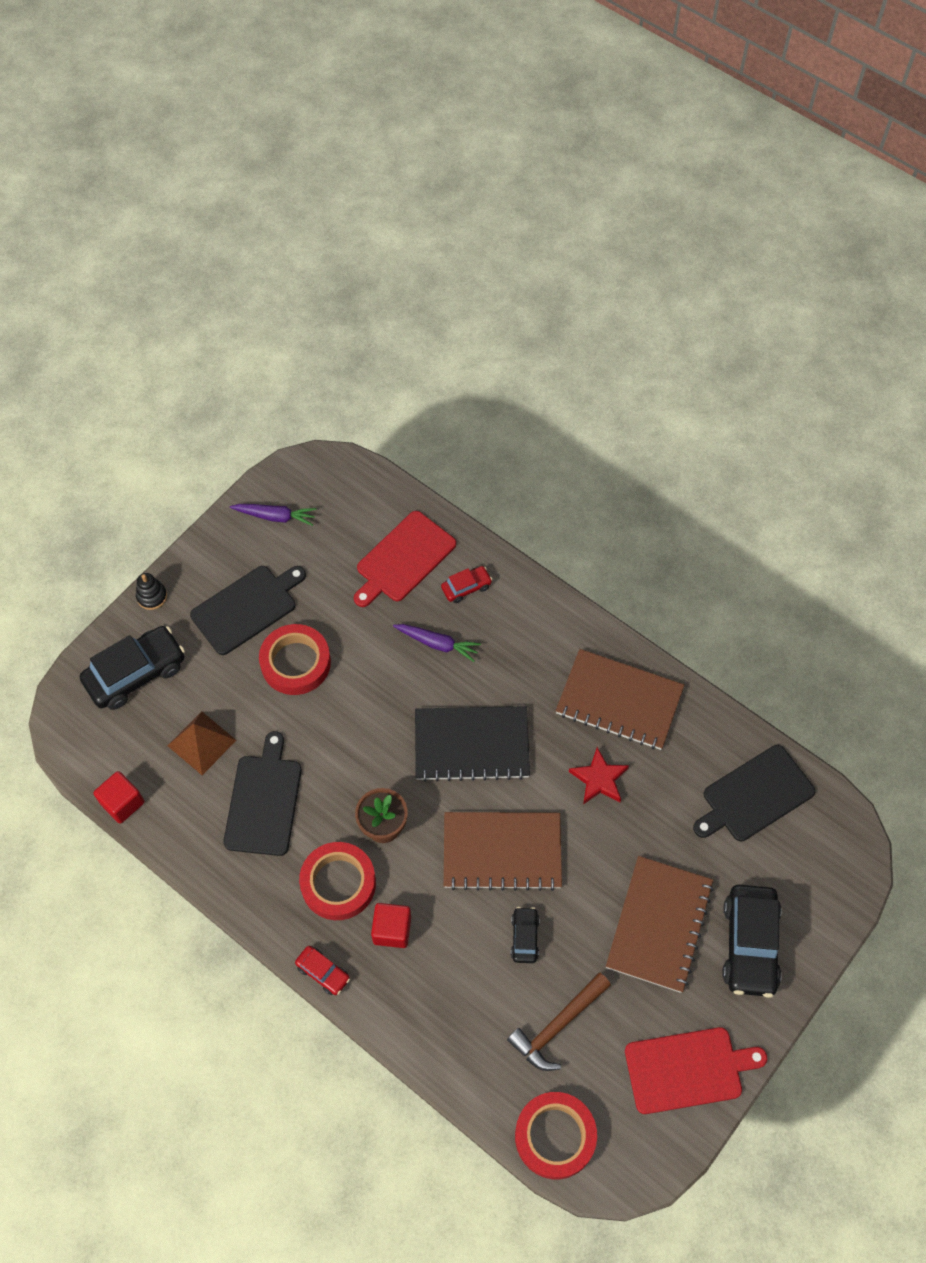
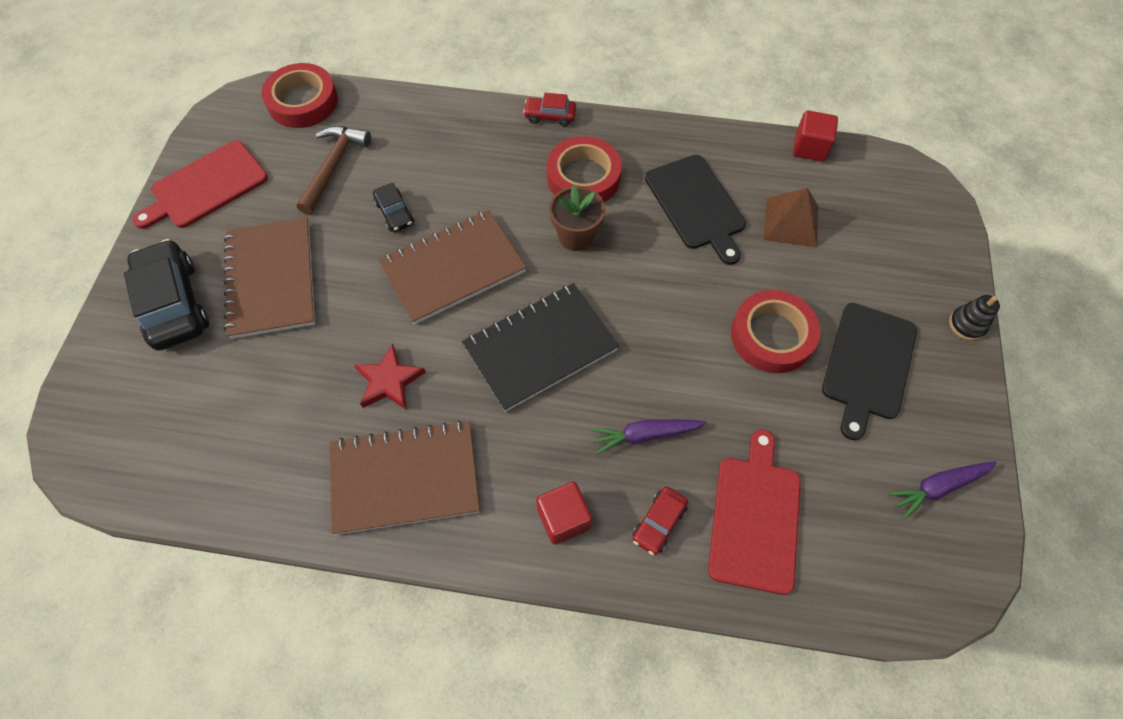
camera: 150 degrees right, 0 degrees up
(136, 673) = (905, 248): black car -> none
(392, 930) = (514, 167): red cube -> red cube (563, 518)
(755, 795) = (207, 450): black cutting board -> none

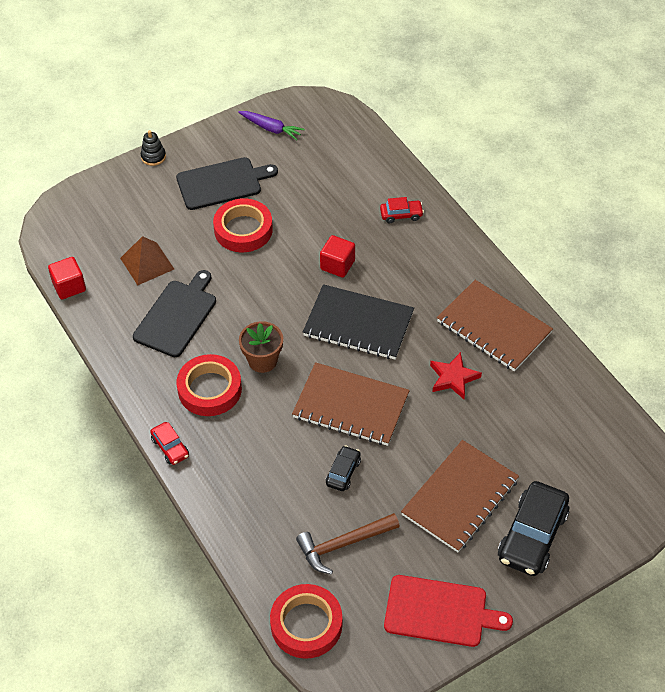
camera: 130 degrees left, 10 degrees down
(563, 518) = (439, 251): red cube -> red cube (337, 265)
(645, 435) = (361, 247): purple carrot -> none
(755, 518) = (359, 183): red cutting board -> none

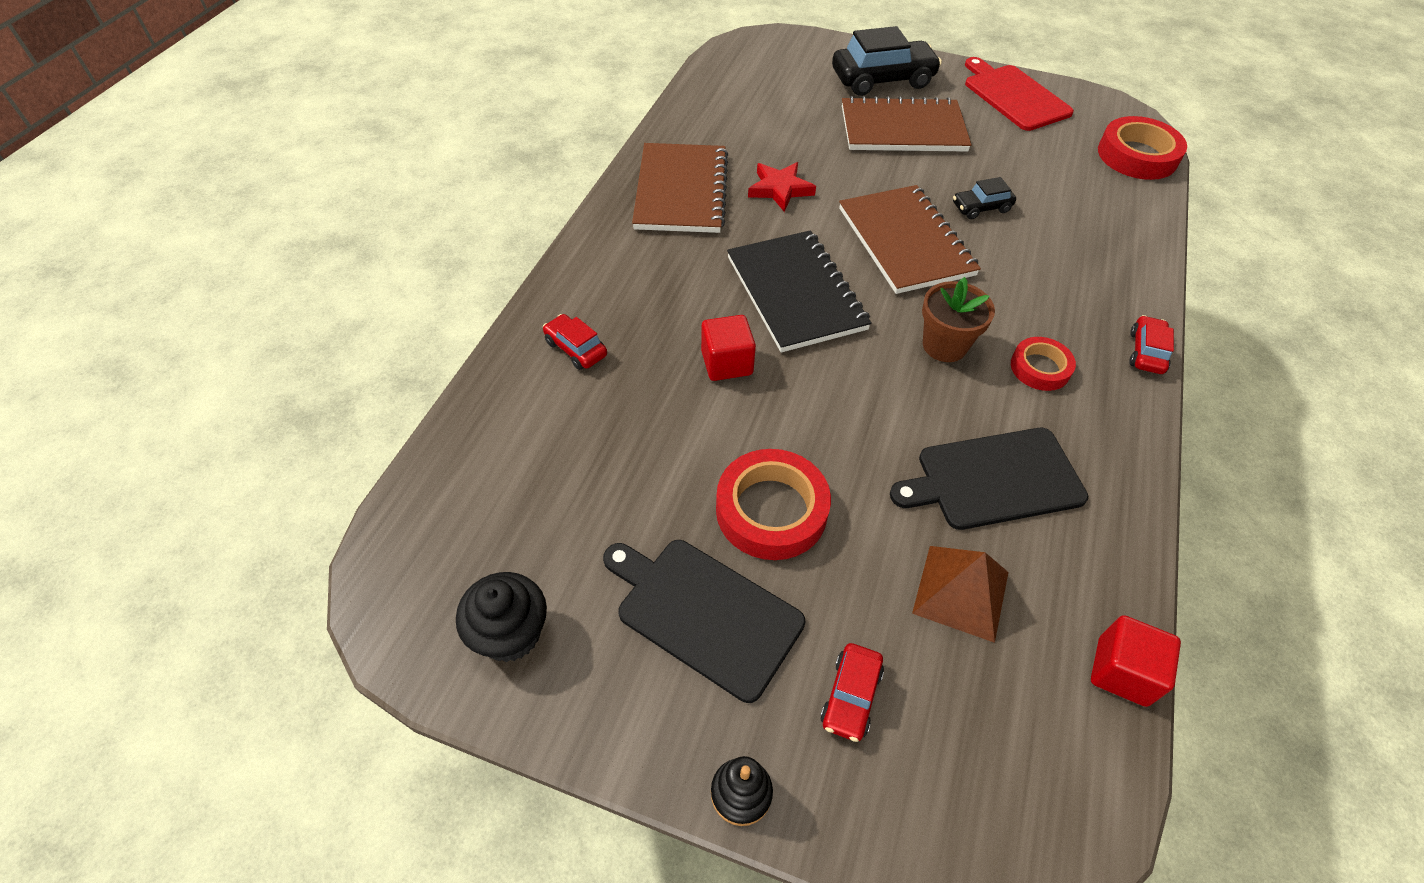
camera: 130 degrees left, 0 degrees up
(149, 203) = (850, 696): none -> red car
(209, 389) = (1040, 368): red tape -> red tape, size x0.60
(271, 128) = (510, 633): purple carrot -> black cupcake
(343, 544) = (1044, 171): brown hammer -> none

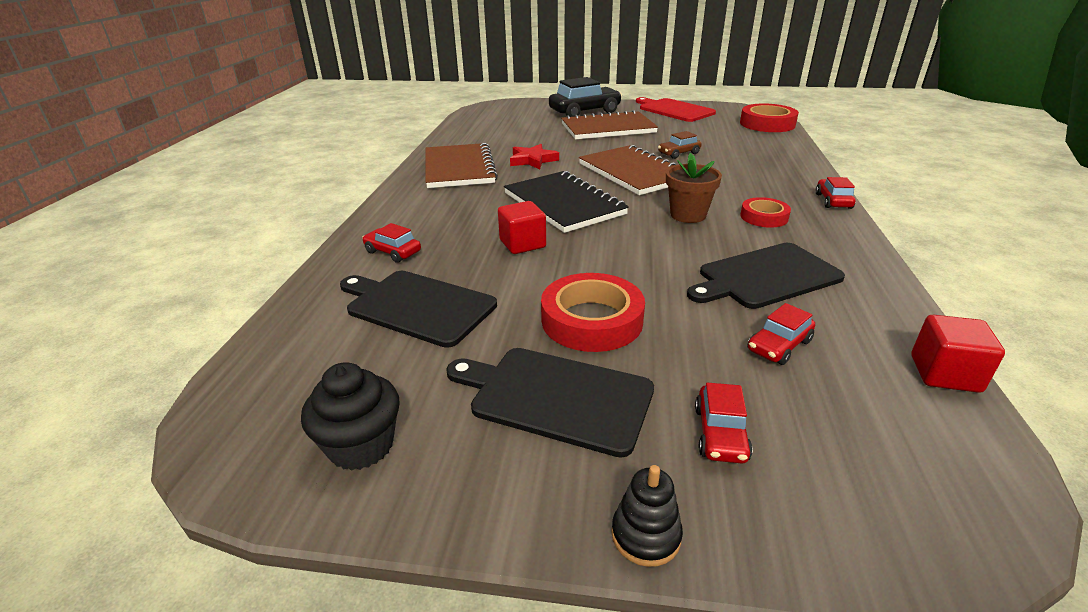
camera: 10 degrees left, 20 degrees down
(589, 448) = (417, 306): none -> black cutting board
(960, 592) = (779, 346): brown pyramid -> red car
(981, 208) = (678, 153): black car -> brown car

